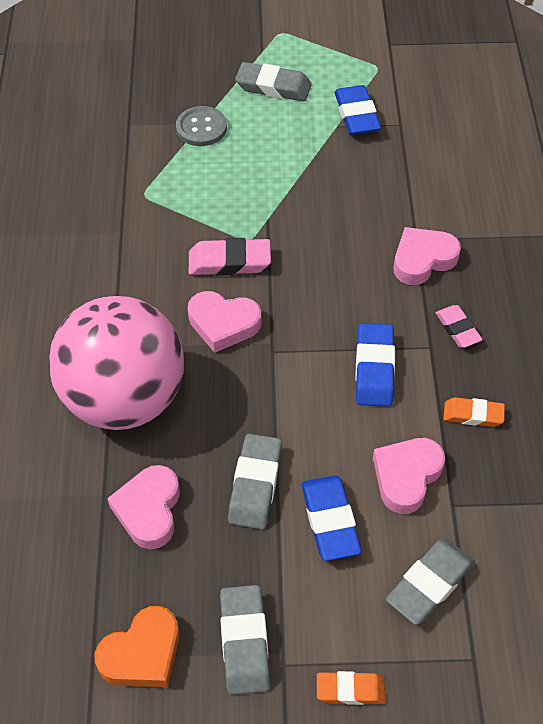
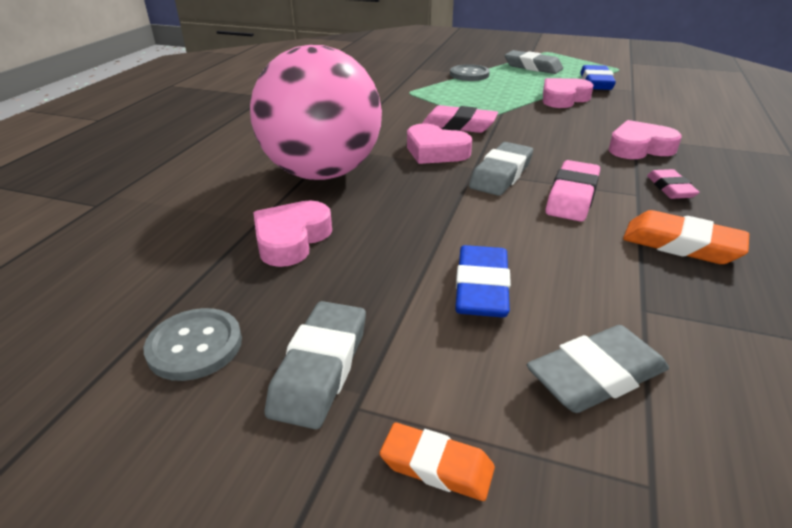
camera: 20 degrees right, 20 degrees down
(142, 653) = (195, 346): orange heart -> grey button
(255, 485) = (410, 245): grey eraser -> grey eraser (501, 175)
(374, 369) = (572, 197): blue eraser -> pink eraser
(406, 476) = (588, 274): pink heart -> pink heart (563, 98)
(473, 415) = (681, 245): orange eraser -> orange eraser, size x1.55

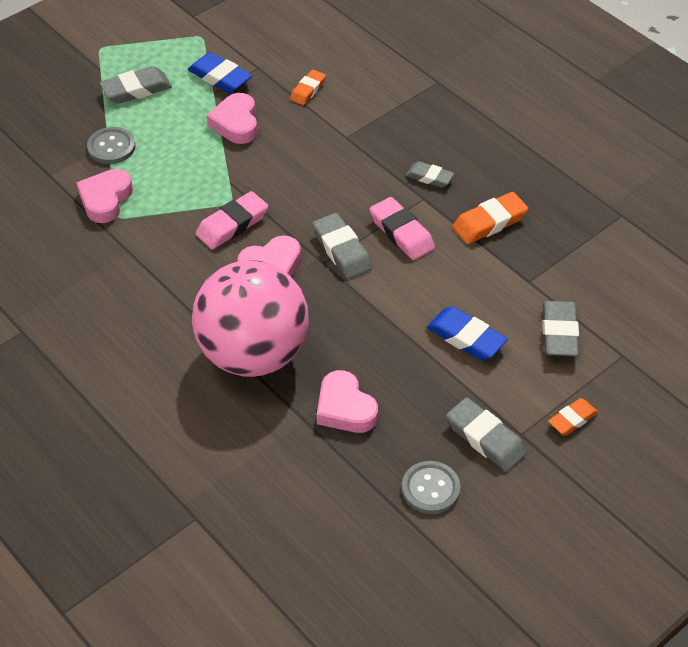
camera: 60 degrees left, 15 degrees up
(639, 148) = (364, 147): pink heart -> pink heart (105, 199)
(650, 110) = (308, 90): none -> orange eraser
(670, 188) = (429, 177): pink eraser -> grey eraser

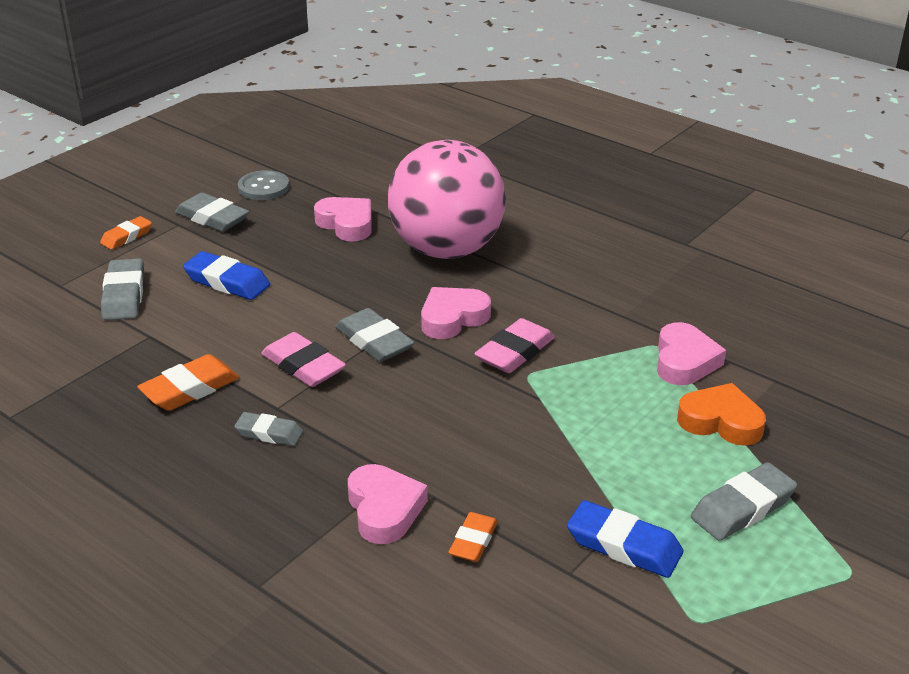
camera: 170 degrees right, 15 degrees down
(111, 147) = (721, 421): grey button -> orange heart
(236, 123) = (565, 474): pink heart -> pink heart (384, 509)

